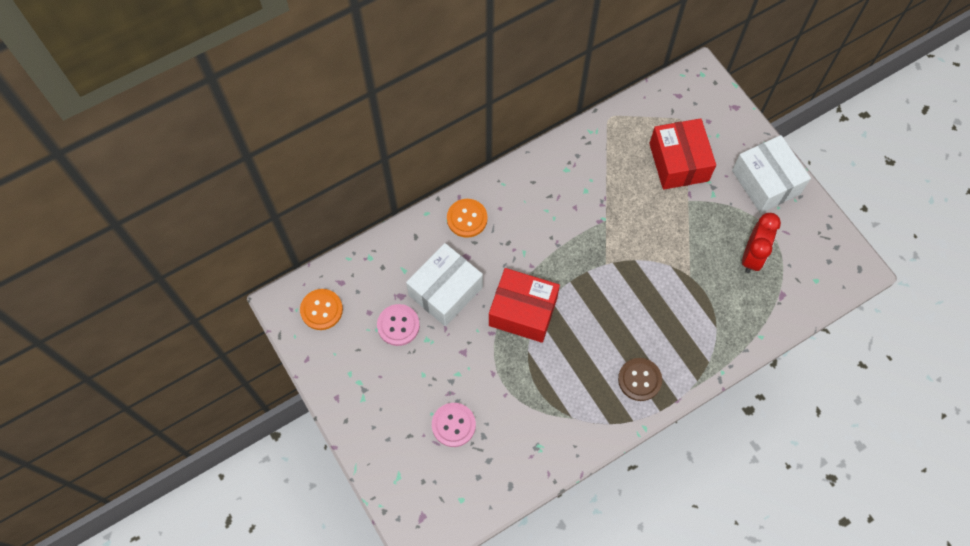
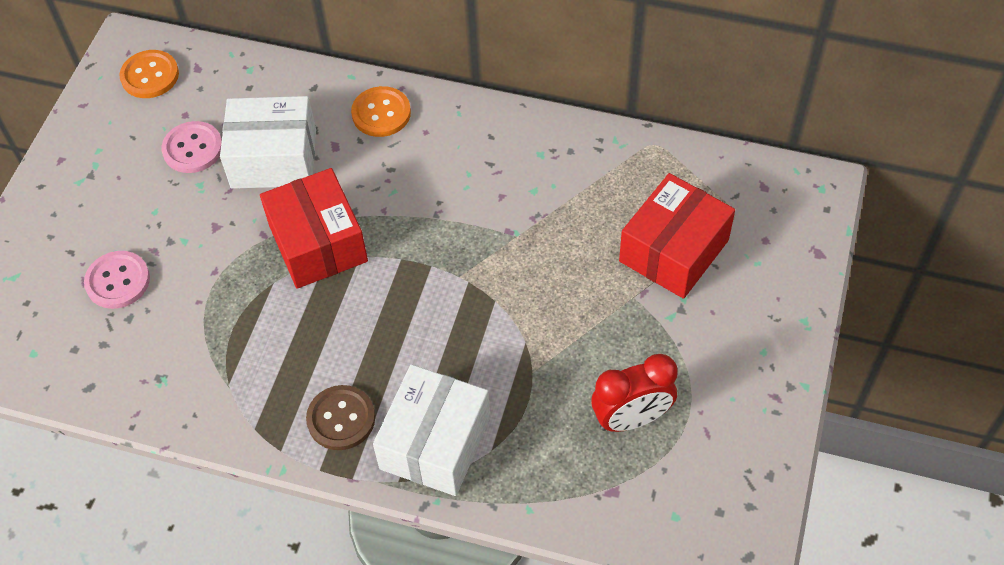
camera: 50 degrees right, 10 degrees down
(766, 182) = (752, 359): white box -> white box (435, 443)

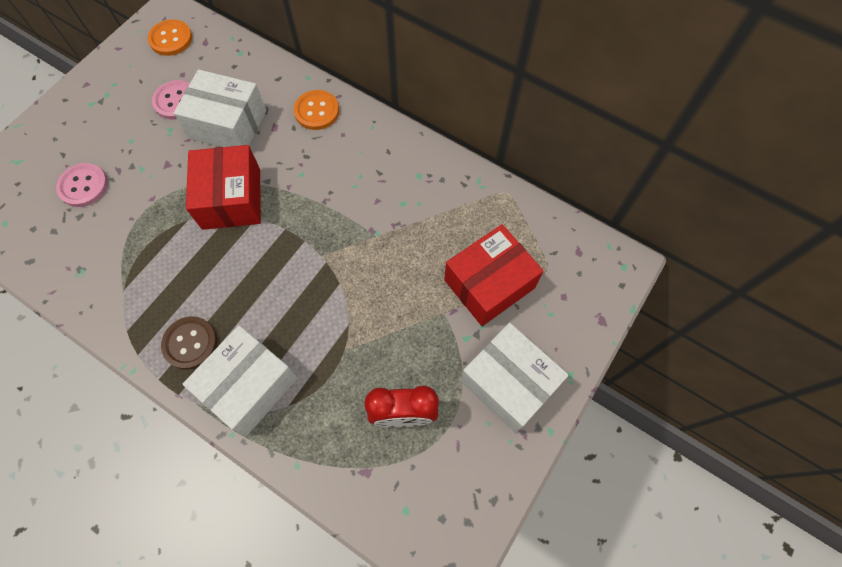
camera: 15 degrees right, 10 degrees up
(738, 350) = (508, 383): none -> white box

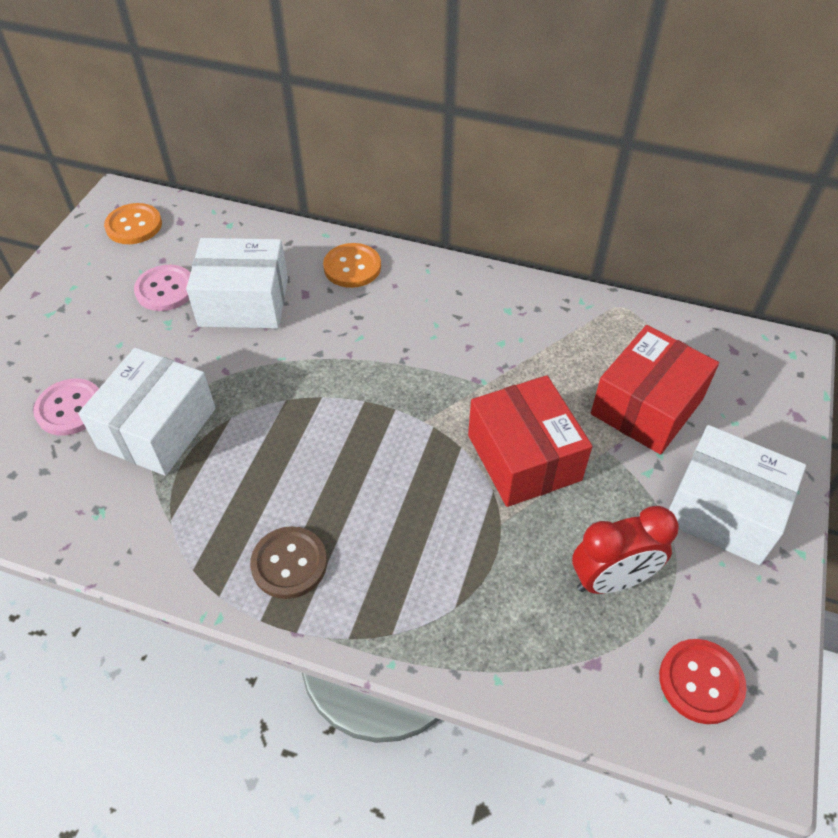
camera: 15 degrees left, 15 degrees down
(231, 198) = (280, 382): red box -> red box (523, 457)
(249, 385) = (392, 596): white box -> white box (157, 428)
(433, 506) = (701, 682): none -> red button

